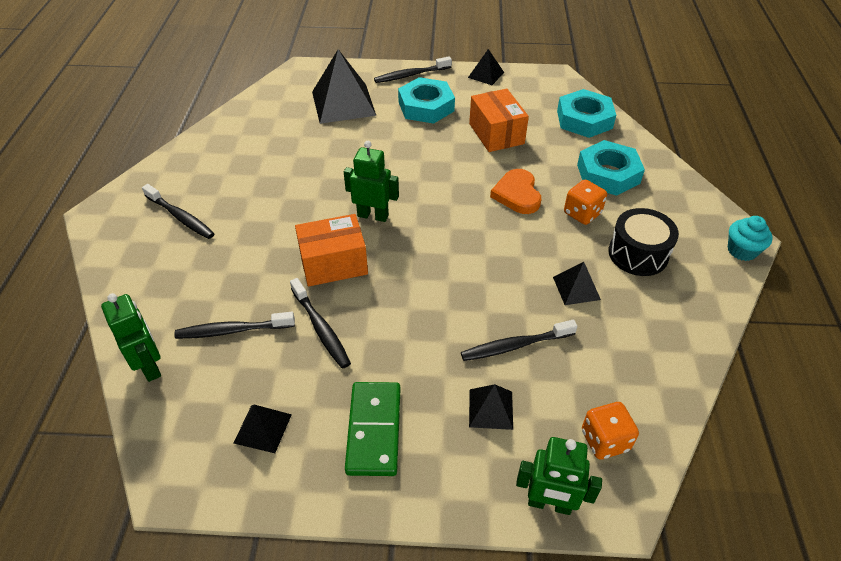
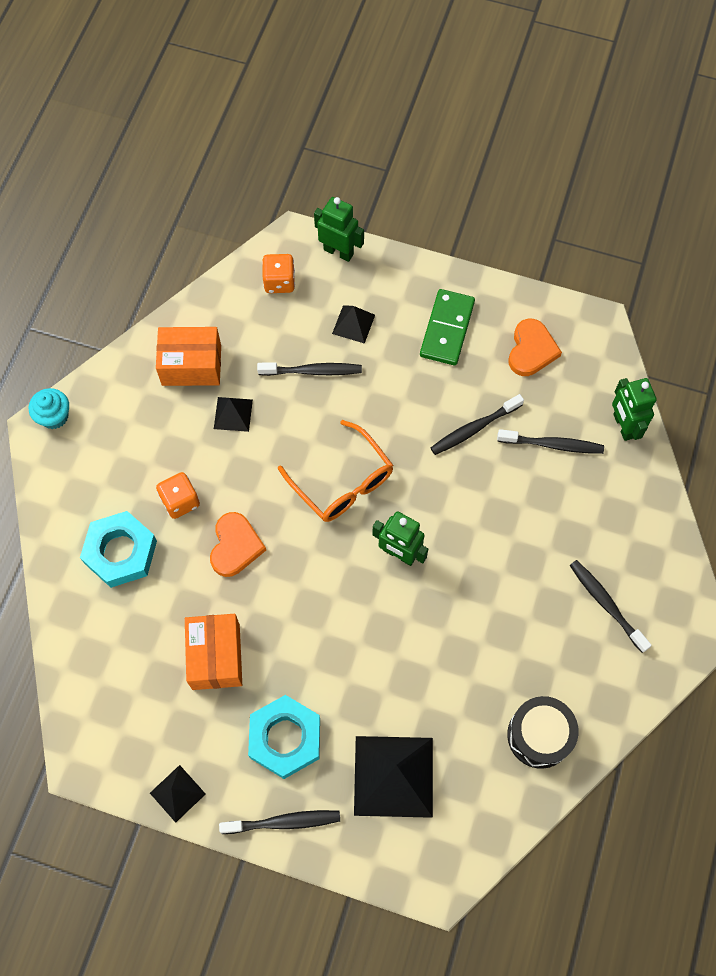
camera: 165 degrees left, 20 degrees up
(263, 428) = (531, 350): black pyramid -> orange heart
(321, 328) = (474, 428): black toothbrush -> black toothbrush turned 105 degrees counterclockwise
(333, 263) = (451, 499): orange box -> orange box (191, 365)
(443, 255) = (342, 482): none -> orange glasses
(584, 119) = (95, 655): turquoise nut -> none
(638, 254) = (154, 437): black drum -> black drum (539, 735)

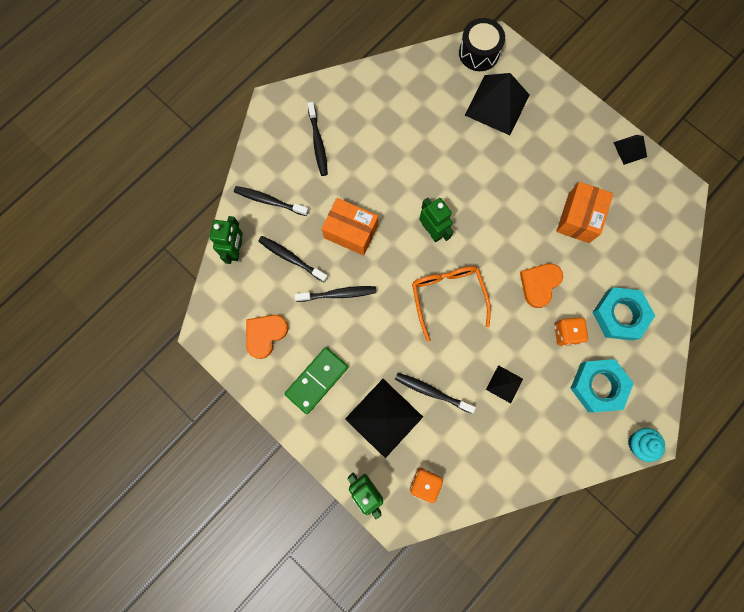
camera: 155 degrees left, 10 degrees up
(191, 365) = (520, 439): orange box -> orange box (351, 232)
(283, 822) = (572, 108): black toothbrush -> black toothbrush (270, 201)
(285, 738) = (553, 152): turquoise nut -> turquoise nut (598, 386)
(353, 324) = (384, 417): black pyramid -> black pyramid, size x1.96
(539, 735) = (400, 90): black drum -> black drum (479, 53)

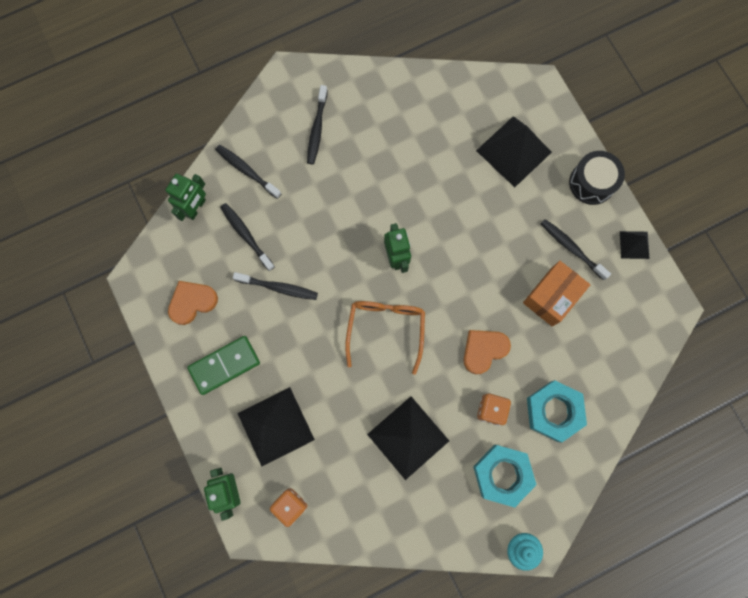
camera: 20 degrees right, 0 degrees up
(351, 232) = (315, 230): orange box -> none
(432, 392) = (333, 418): black toothbrush -> black toothbrush (572, 248)
(479, 53) = (516, 91): black drum -> black drum (591, 183)
(504, 384) = (408, 437): black pyramid -> black pyramid, size x1.96

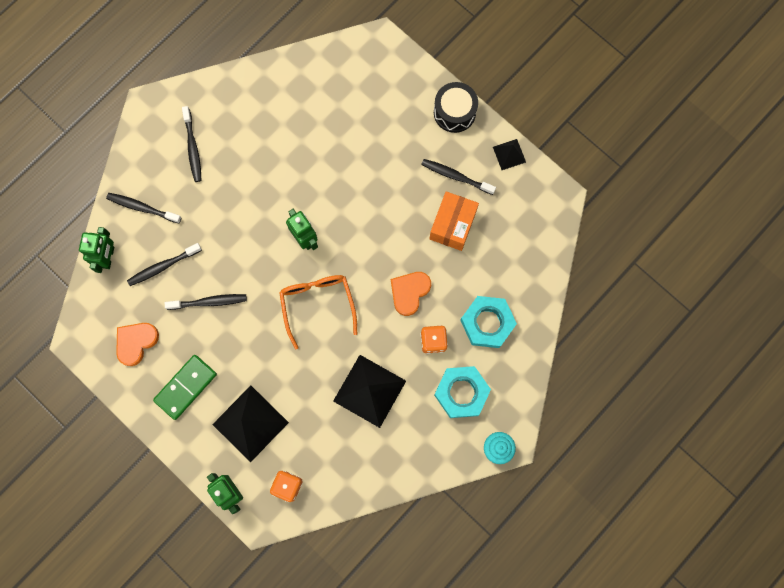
camera: 20 degrees left, 0 degrees up
(246, 236) = (163, 266): black toothbrush -> black toothbrush turned 60 degrees counterclockwise
(513, 151) = (376, 107): black pyramid -> none

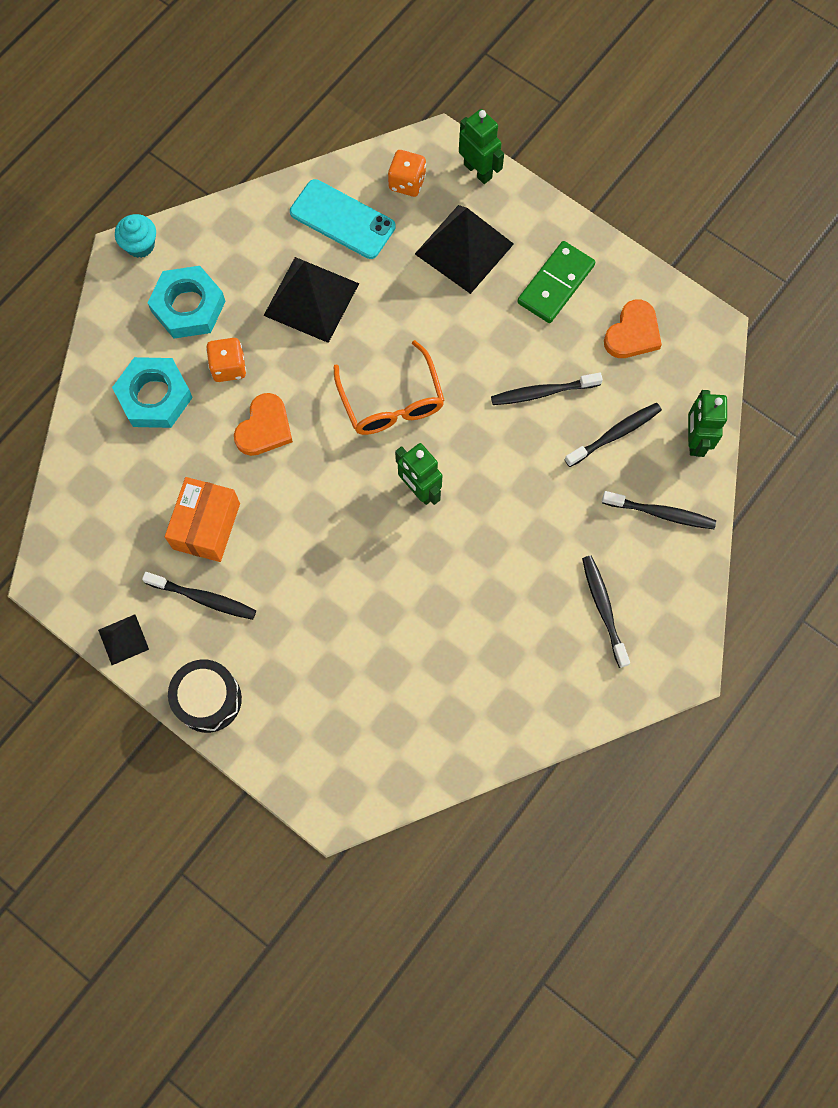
camera: 175 degrees right, 5 degrees down
(341, 457) = (342, 219): none -> turquoise phone

